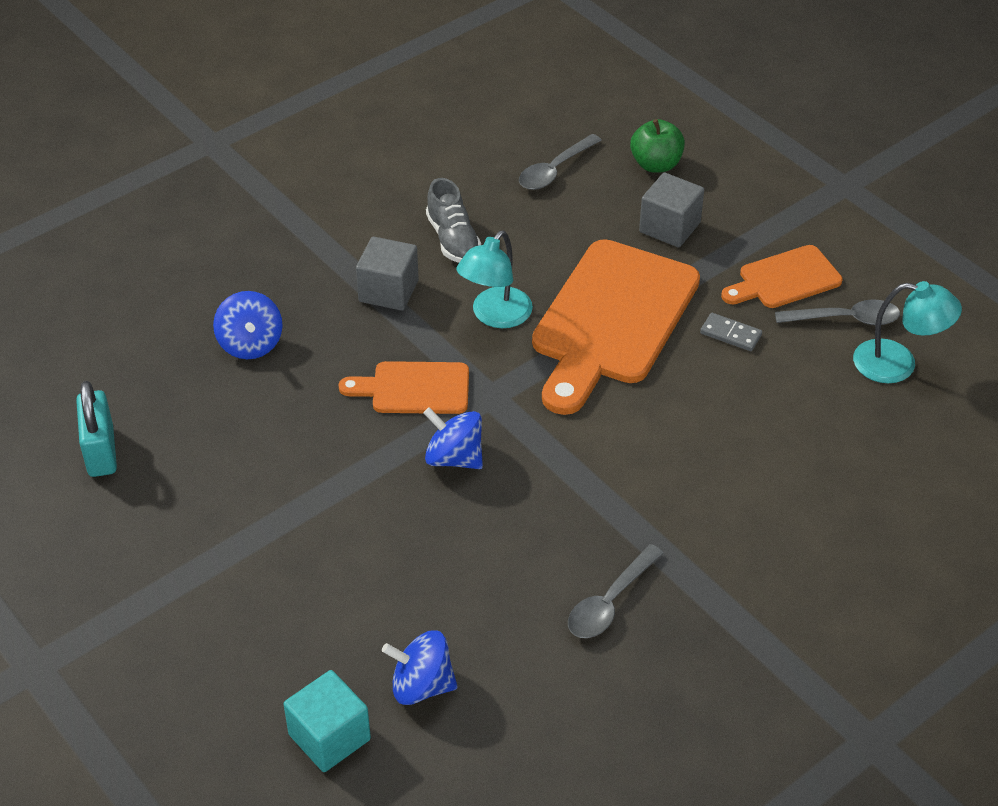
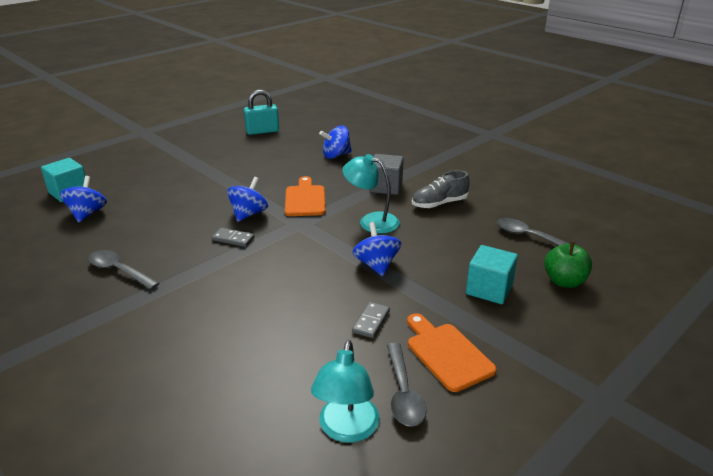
camera: 85 degrees right, 15 degrees down
(530, 473) = (233, 239): none -> grey domino
(611, 320) = (376, 265): orange cutting board -> blue spinning top
(669, 227) = (489, 289): grey cube -> turquoise cube

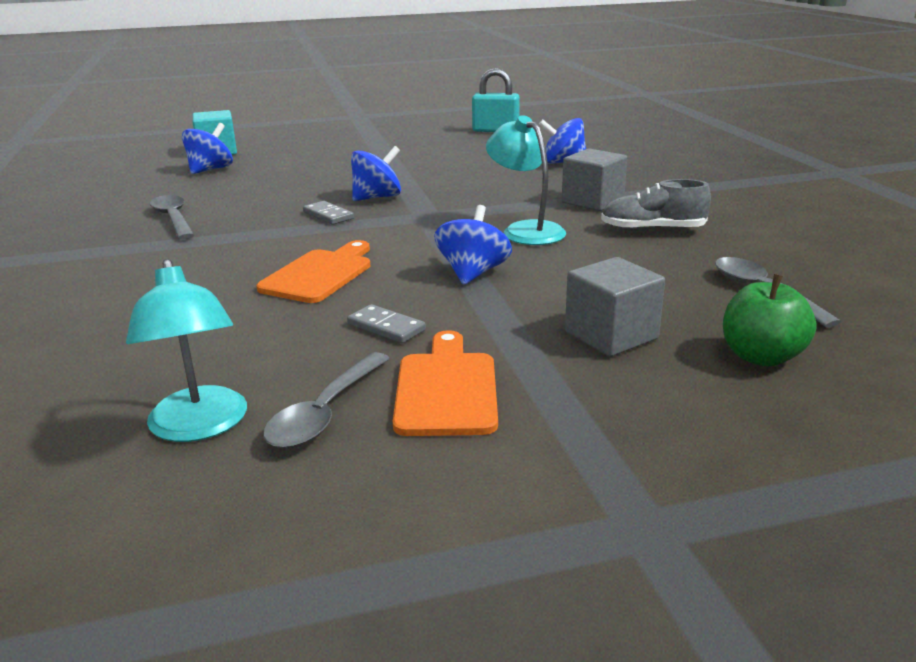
camera: 30 degrees right, 5 degrees down
(305, 199) = (465, 196): orange cutting board -> orange cutting board (320, 274)
(346, 429) = (200, 427): turquoise lamp -> turquoise lamp turned 60 degrees counterclockwise
(371, 321) = (386, 327): grey domino -> grey domino turned 75 degrees clockwise
(489, 289) = (611, 335): turquoise cube -> grey cube

